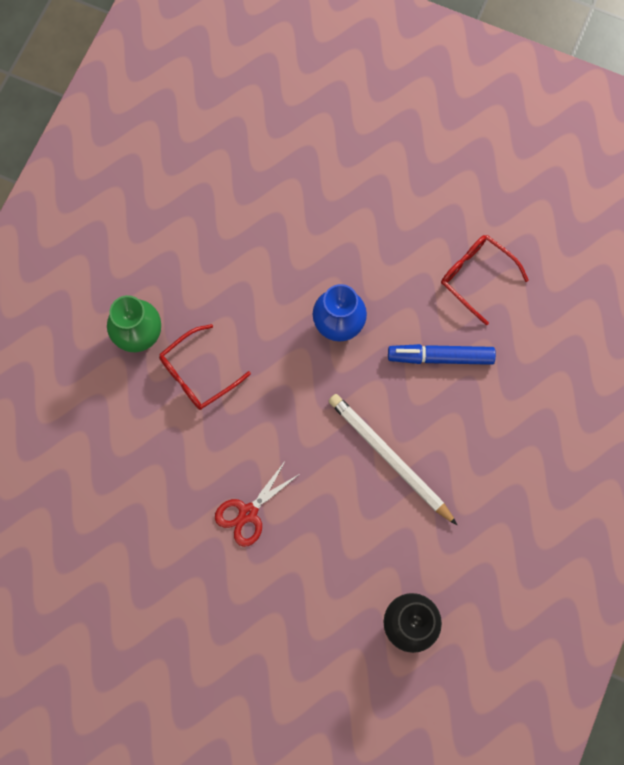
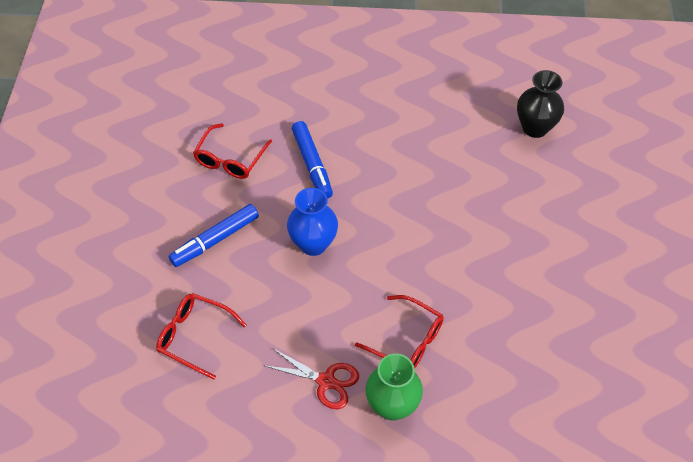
camera: 110 degrees left, 20 degrees down
(248, 513) = (511, 258): red scissors -> red scissors (326, 381)
(276, 190) = (194, 336): none -> red glasses
(377, 235) = (215, 240): none -> blue marker
(390, 458) = (414, 174): white pencil -> none

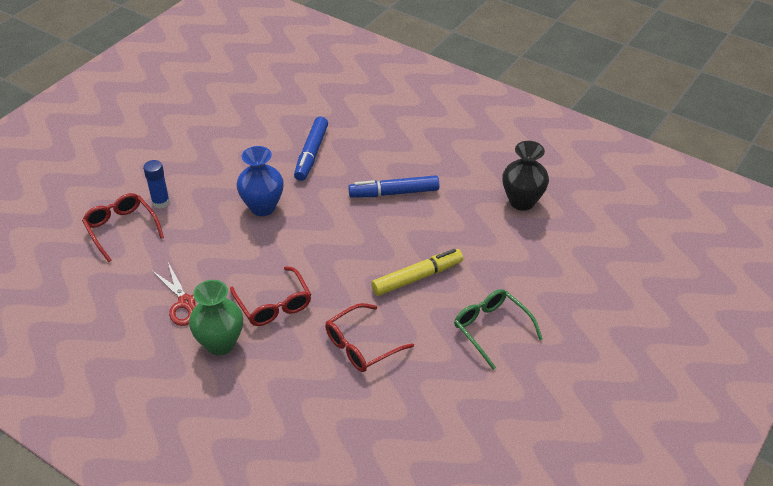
camera: 30 degrees right, 10 degrees down
(209, 287) = (161, 202): none -> blue glue stick
(215, 240) = (193, 174): blue marker -> blue marker (394, 193)
(230, 159) = (253, 126): red glasses -> red glasses (361, 345)
(508, 248) = (417, 277): none -> yellow marker
(606, 266) = (491, 329): none -> green glasses

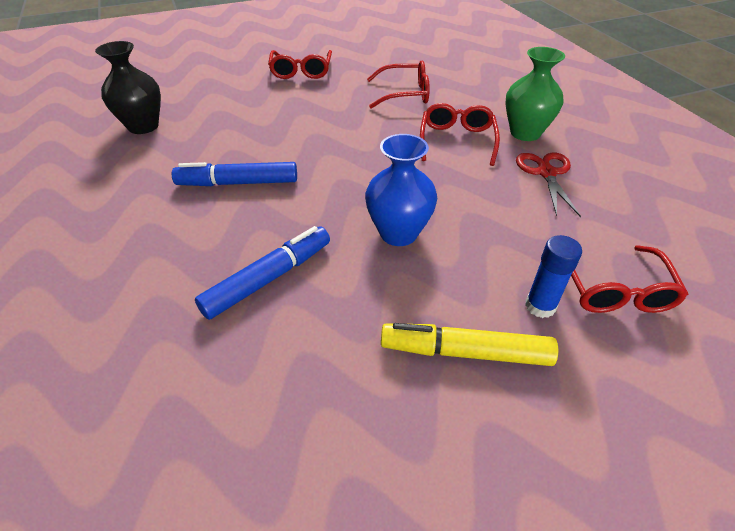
camera: 145 degrees left, 0 degrees up
(394, 193) = (238, 183): blue marker -> blue marker turned 150 degrees clockwise
(417, 277) = (312, 113): yellow marker -> yellow marker (465, 352)
(491, 329) = (301, 71): green glasses -> red glasses

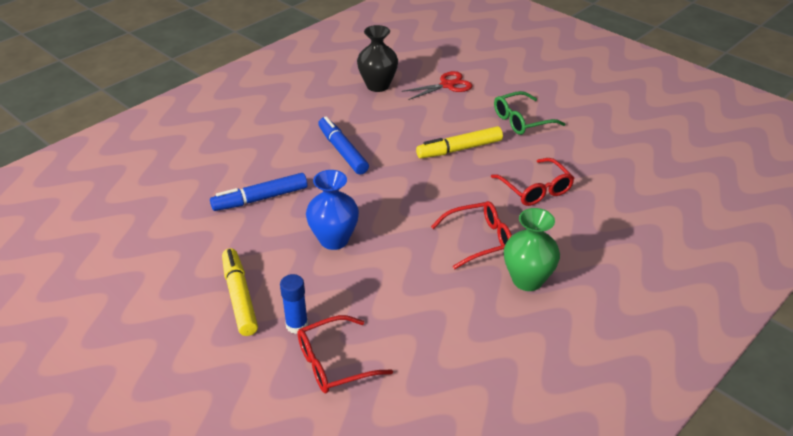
camera: 65 degrees right, 5 degrees down
(268, 278) = (260, 199): blue marker -> blue marker turned 135 degrees clockwise
(301, 71) = (522, 121): red glasses -> green glasses
(311, 112) = (459, 149): none -> yellow marker
(546, 173) = (467, 304): red scissors -> red scissors (447, 85)

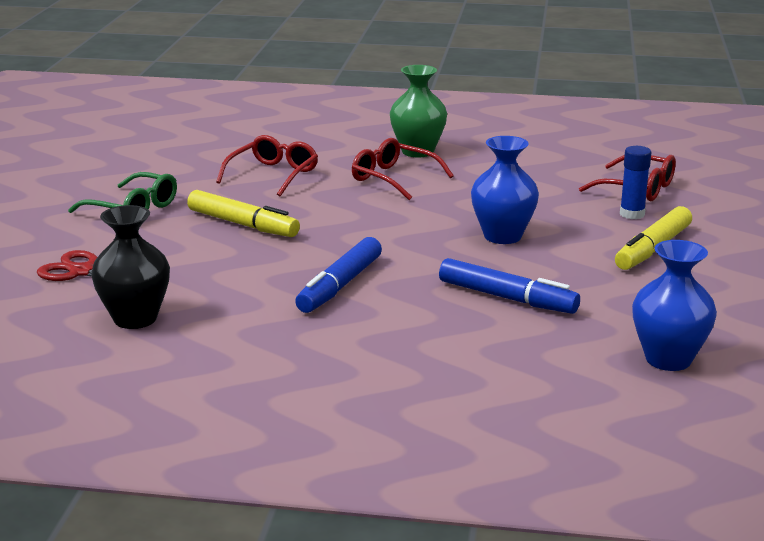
camera: 125 degrees left, 15 degrees down
(137, 216) = (668, 359): none -> blue vase

